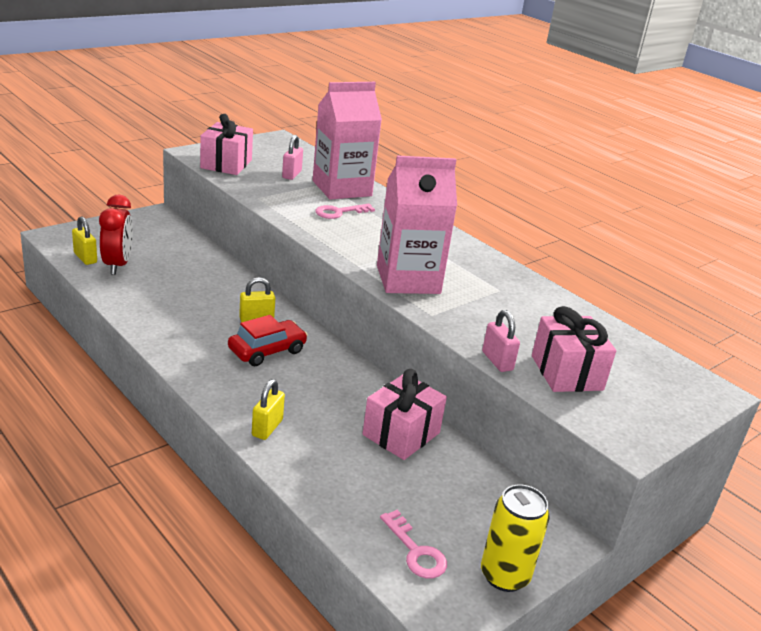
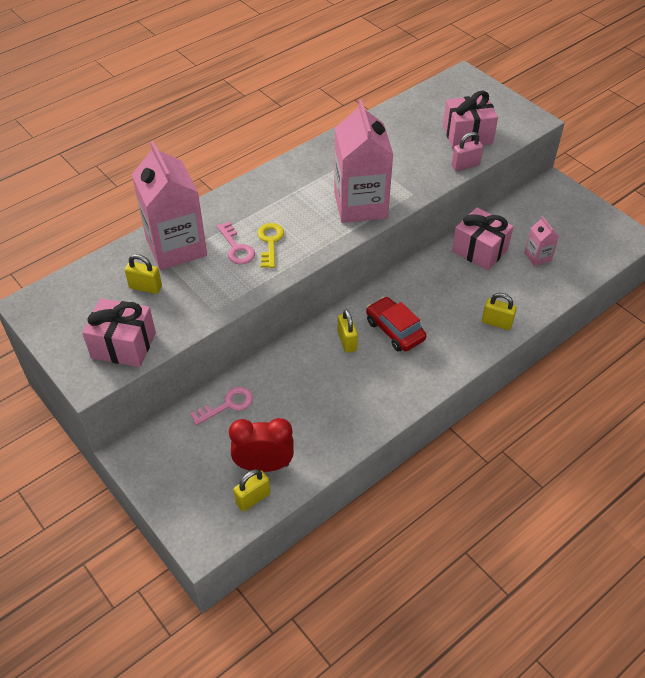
camera: 85 degrees left, 20 degrees up
(291, 174) = (145, 287): pink padlock -> yellow padlock
(346, 227) = (270, 242): none -> yellow key
(391, 488) = (537, 257): none -> pink carton
(416, 551) = (588, 247): pink key -> pink key (227, 405)
(504, 575) = (592, 211): yellow can -> none

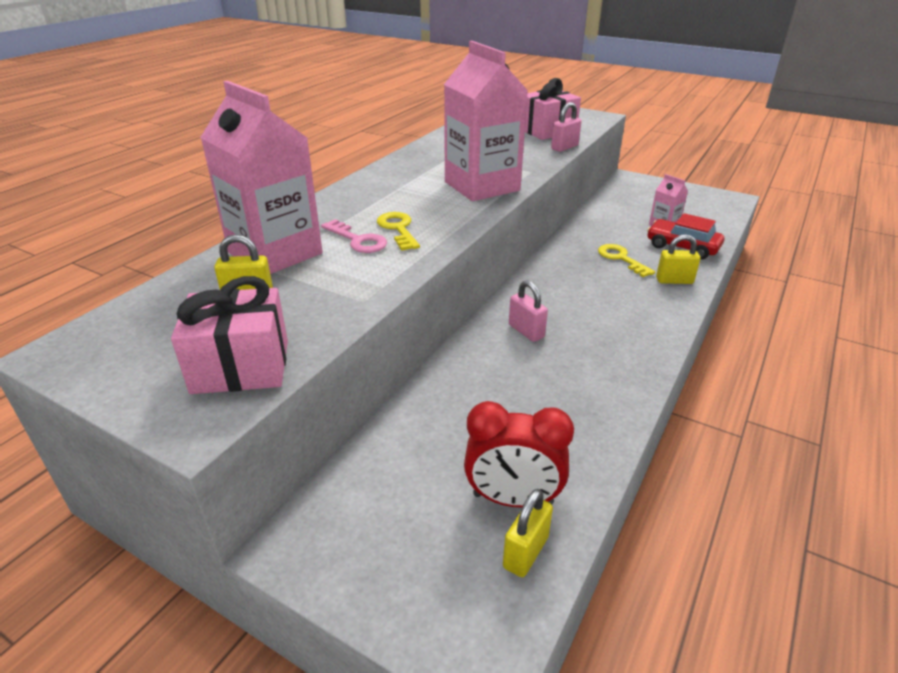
camera: 20 degrees left, 15 degrees down
(227, 405) = (413, 436): pink key -> none
(264, 465) = (513, 499): red clock -> red clock turned 150 degrees counterclockwise
(347, 341) = (526, 331): yellow padlock -> pink padlock
(395, 330) = (573, 309): red car -> red car (682, 247)
(470, 287) = (621, 259): none -> yellow key
(479, 250) = (605, 231): pink gift -> none

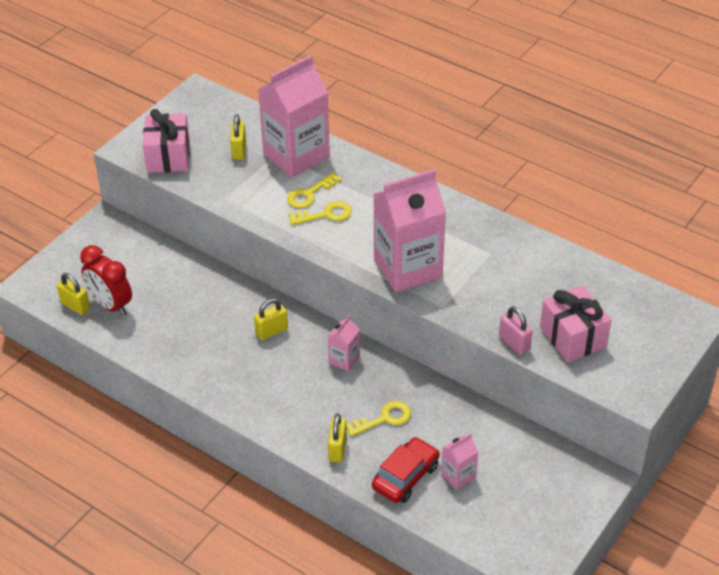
camera: 95 degrees right, 10 degrees up
(358, 240) = (310, 194): pink key -> yellow key
(513, 499) = (110, 305): red clock -> red clock turned 60 degrees counterclockwise
(526, 331) = (271, 331): pink padlock -> yellow padlock
(553, 282) = (344, 359): none -> pink carton

